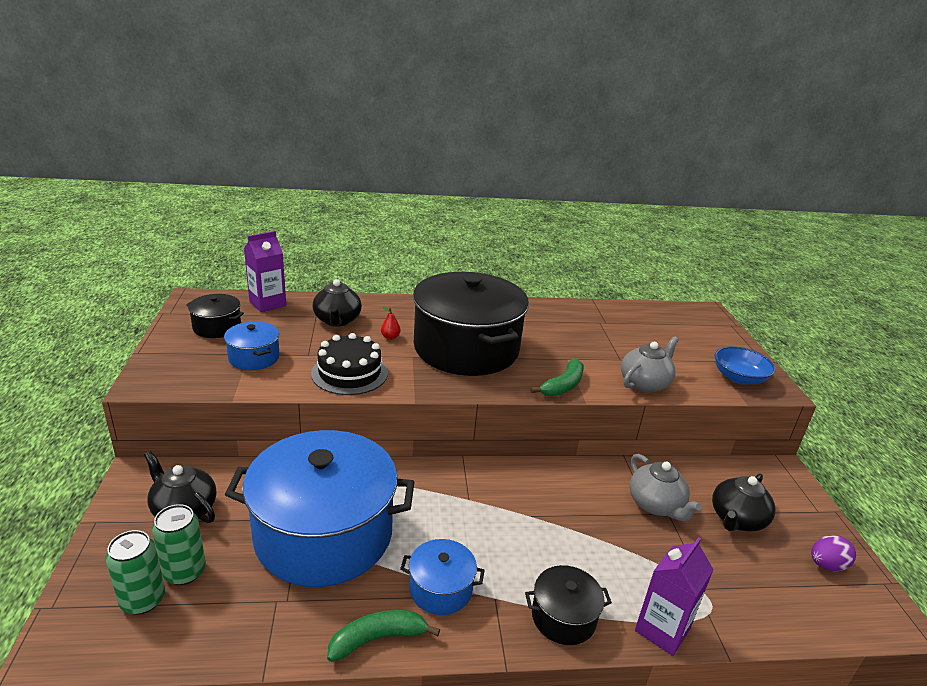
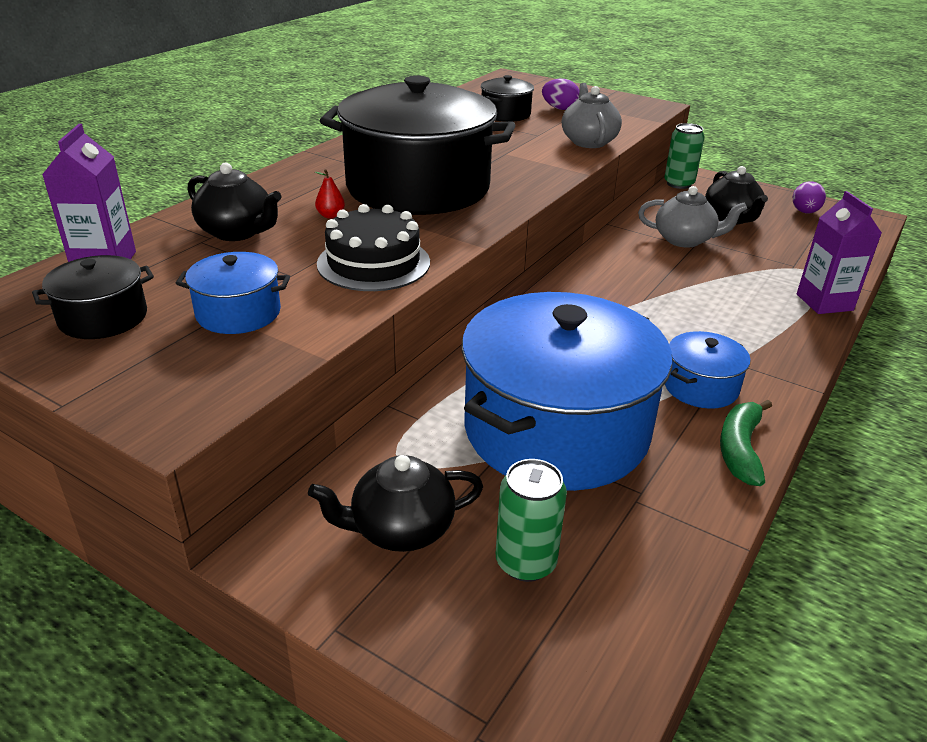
camera: 50 degrees left, 5 degrees up
(143, 600) = (548, 616): green can -> green can (679, 184)
(563, 385) = (548, 172): green banana -> none
(563, 617) = (781, 339): black pot -> black pot (505, 114)
(685, 351) = (559, 108): none -> purple egg
(739, 378) = (624, 109): blue bowl -> none

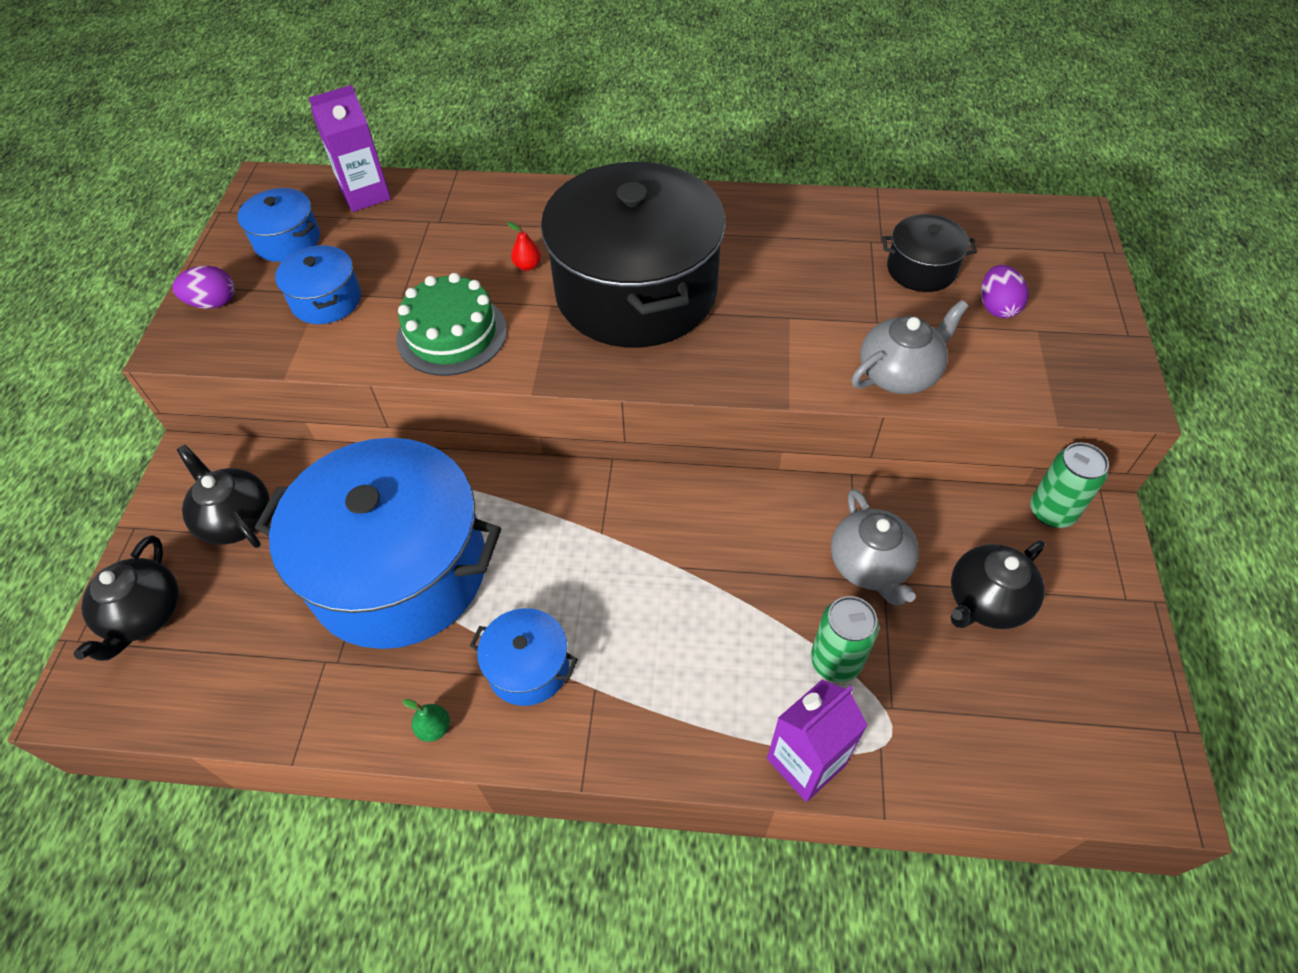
camera: 65 degrees right, 20 degrees up
(103, 317) = (287, 240): black pot -> blue pot
(237, 232) = (458, 230): black teapot -> black teapot (144, 615)
(373, 263) = (452, 334): black cake -> green cake
(525, 562) = (226, 609): green can -> green can (836, 661)
(740, 449) = (434, 728): green banana -> green pear
(804, 212) = (1095, 691): purple egg -> purple egg (213, 303)

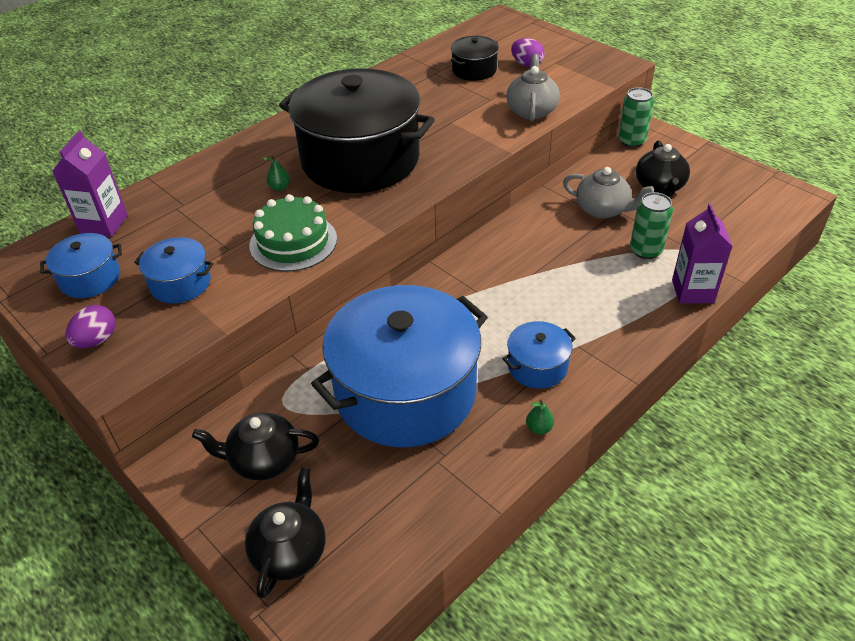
camera: 50 degrees left, 10 degrees down
(144, 615) = (290, 551): black teapot -> black teapot turned 120 degrees counterclockwise
(527, 266) = (279, 188): red pear -> green pear

